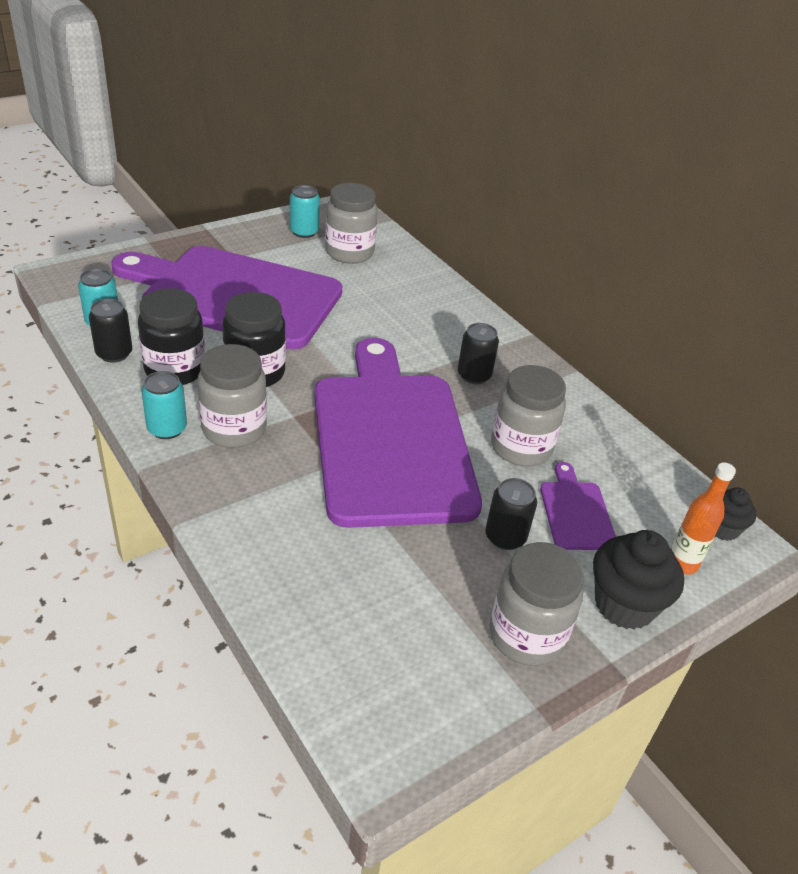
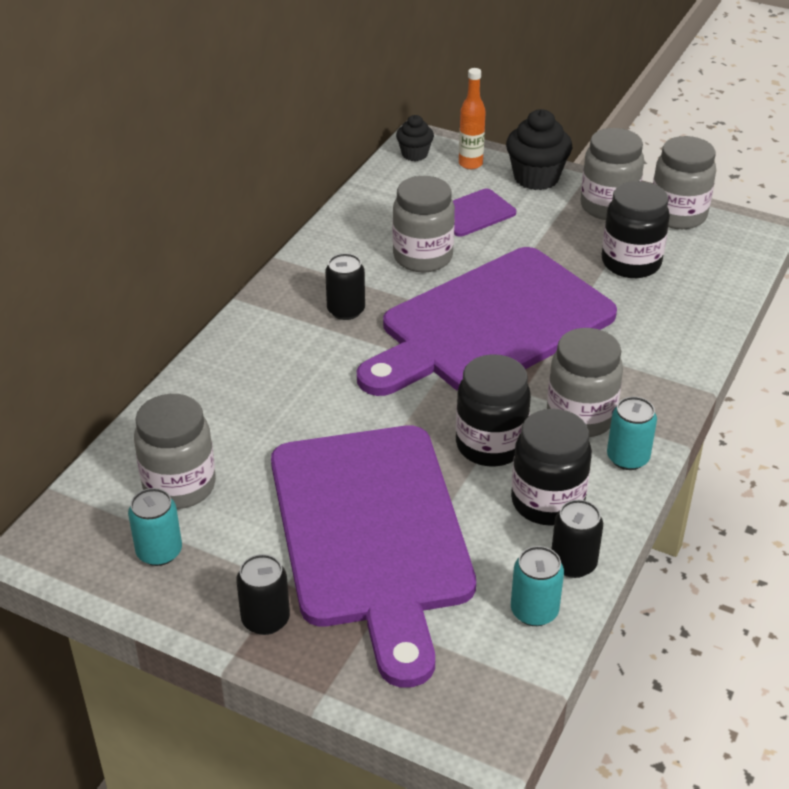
camera: 115 degrees left, 0 degrees up
(407, 588) = (631, 263): none -> black jar
(468, 694) = (678, 215): none -> grey jar
(505, 537) = (533, 237): black can -> black can (265, 619)

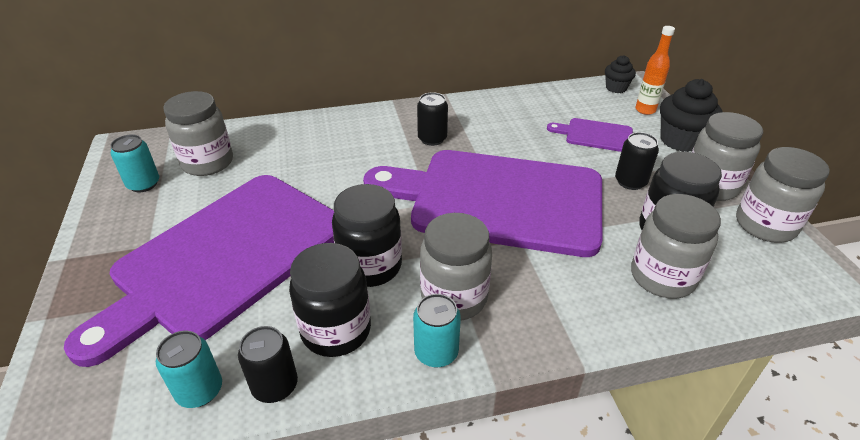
camera: 50 degrees right, 0 degrees up
(265, 619) = (106, 254): black can -> black can (630, 182)
(423, 257) = (524, 139): grey jar -> grey jar (662, 277)

